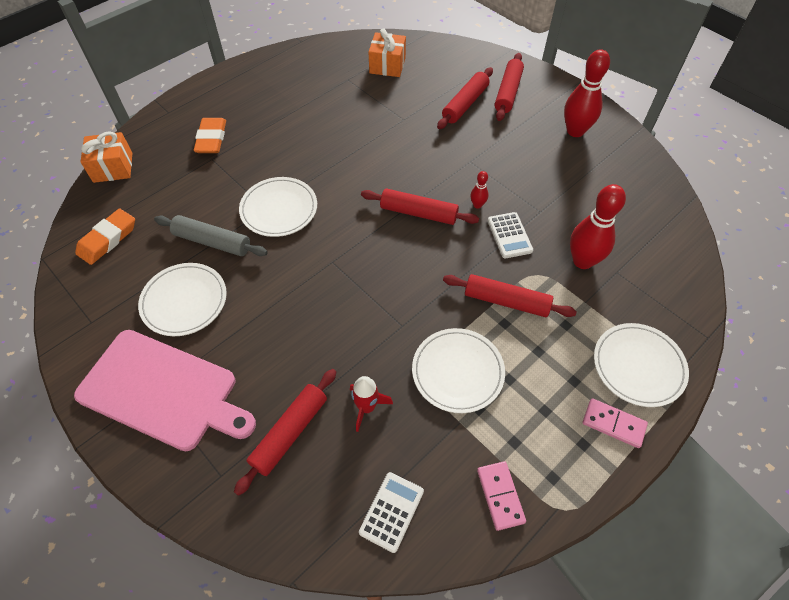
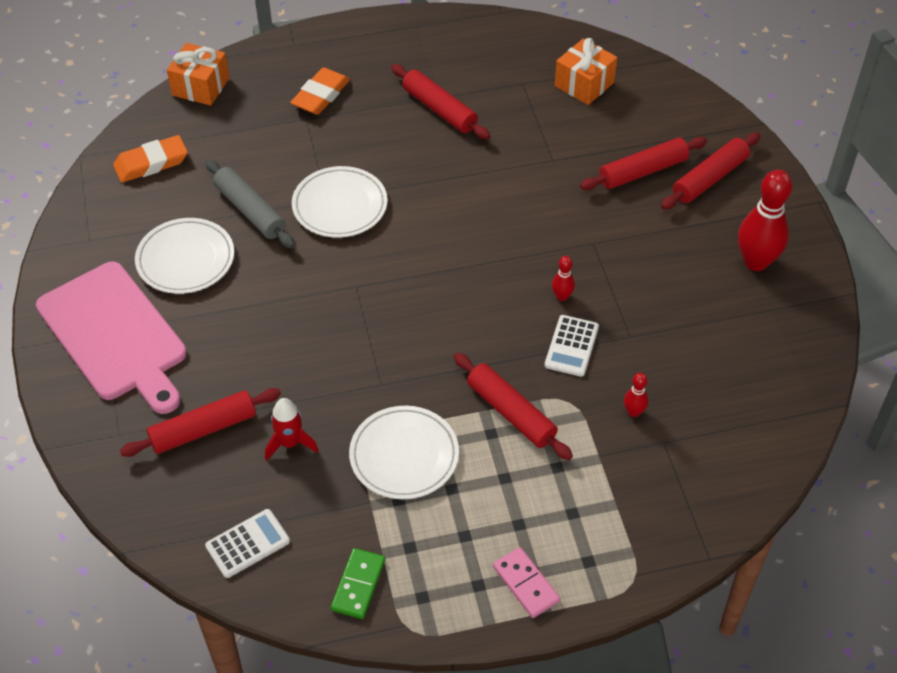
camera: 30 degrees right, 5 degrees down
(418, 213) = (487, 276): red rolling pin -> red rolling pin (439, 109)
(500, 496) = (358, 585): pink domino -> green domino
(582, 261) = (634, 412): red bowling pin -> red bowling pin, size x0.46
(638, 366) = (602, 546): white plate -> none

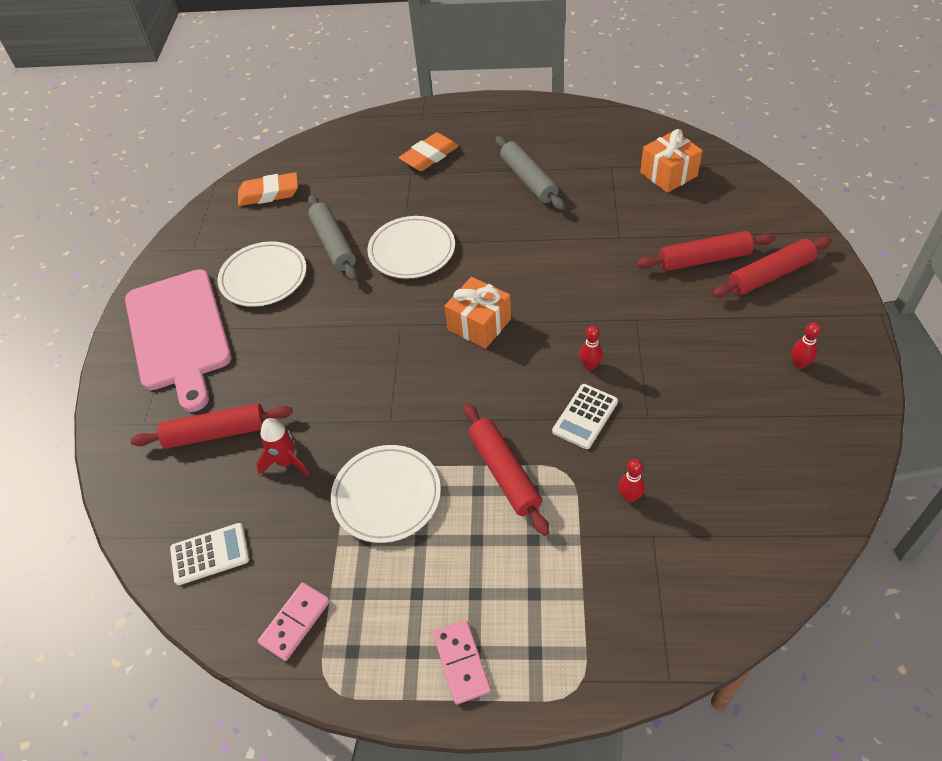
camera: 20 degrees right, 0 degrees up
(200, 87) = (333, 137): orange gift -> orange gift (479, 324)
(358, 585) = (295, 622): green domino -> pink domino
(439, 109) = (528, 180): red rolling pin -> grey rolling pin
(756, 262) = (799, 364): red bowling pin -> red bowling pin, size x0.46

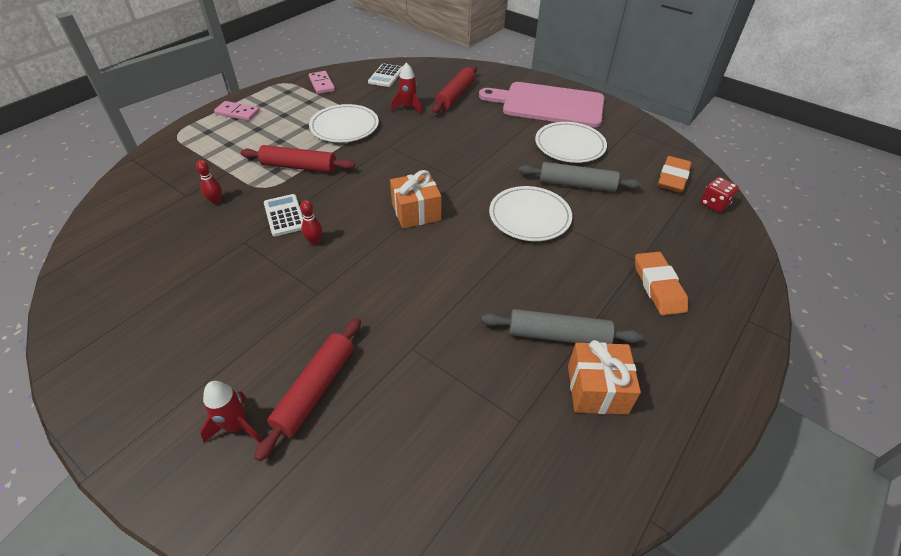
camera: 120 degrees right, 5 degrees down
(292, 161) = (714, 204): none -> red dice
(668, 174) = (457, 468): orange gift -> orange gift (597, 389)
(770, 275) = (236, 426): red rolling pin -> red rocket
(799, 364) = (151, 357): red bowling pin -> none

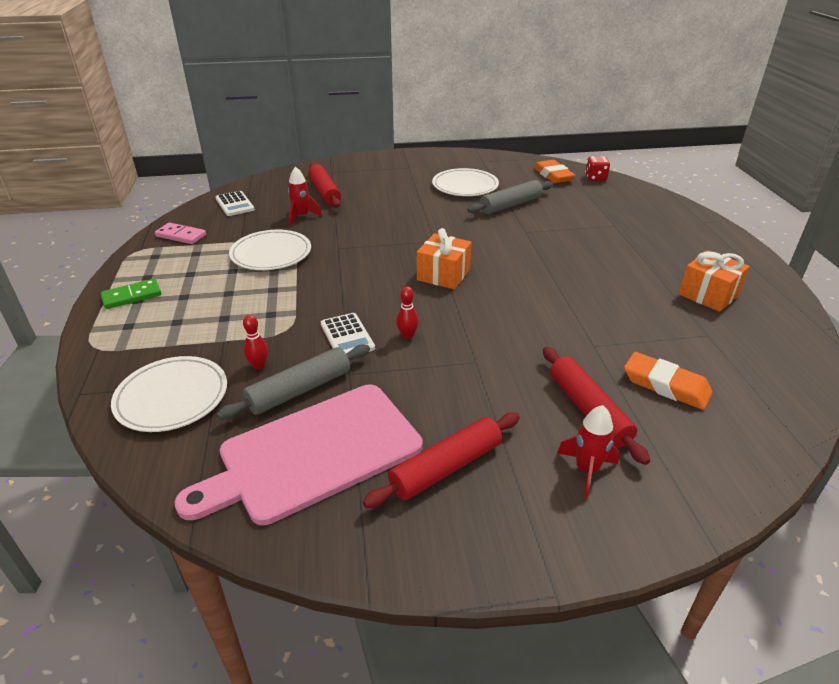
camera: 45 degrees left, 10 degrees down
(237, 113) = (132, 296): pink domino -> green domino
(284, 215) = (347, 336): white calculator -> white calculator turned 135 degrees counterclockwise
(299, 167) = (288, 300): red rolling pin -> red rolling pin (446, 467)
(529, 216) = (518, 236): white plate -> white plate (172, 397)
(548, 104) = (405, 169): pink cutting board -> pink cutting board (313, 453)
(558, 335) = (647, 284): grey rolling pin -> grey rolling pin (300, 390)
(658, 286) = (644, 231): orange eraser -> orange eraser (665, 385)

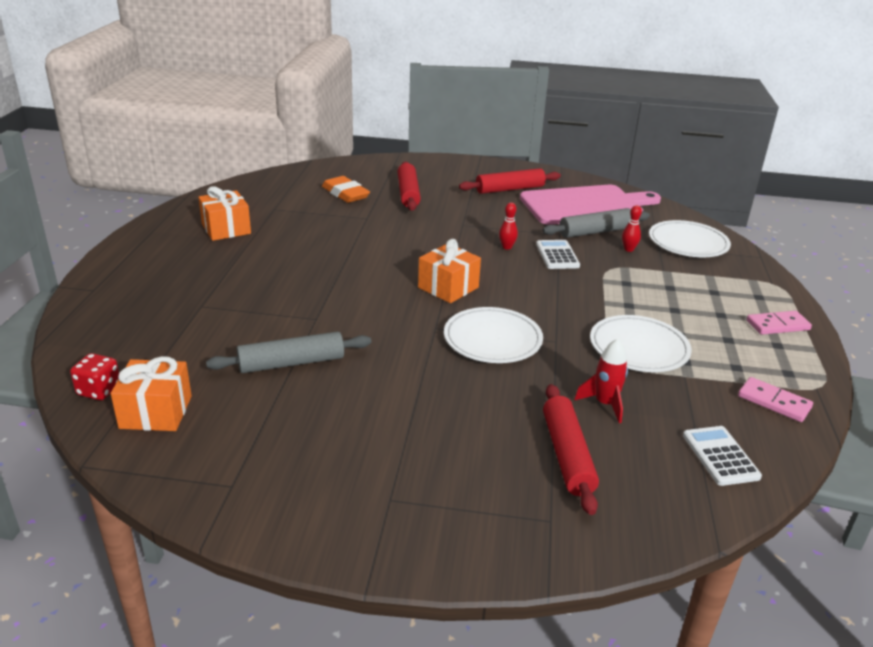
camera: 165 degrees left, 5 degrees down
(132, 296) = (777, 325): green domino -> pink domino
(465, 186) = (324, 418): white plate -> white plate (492, 339)
(553, 175) = (156, 412): orange eraser -> orange gift
(586, 470) = (434, 177): red rocket -> none

